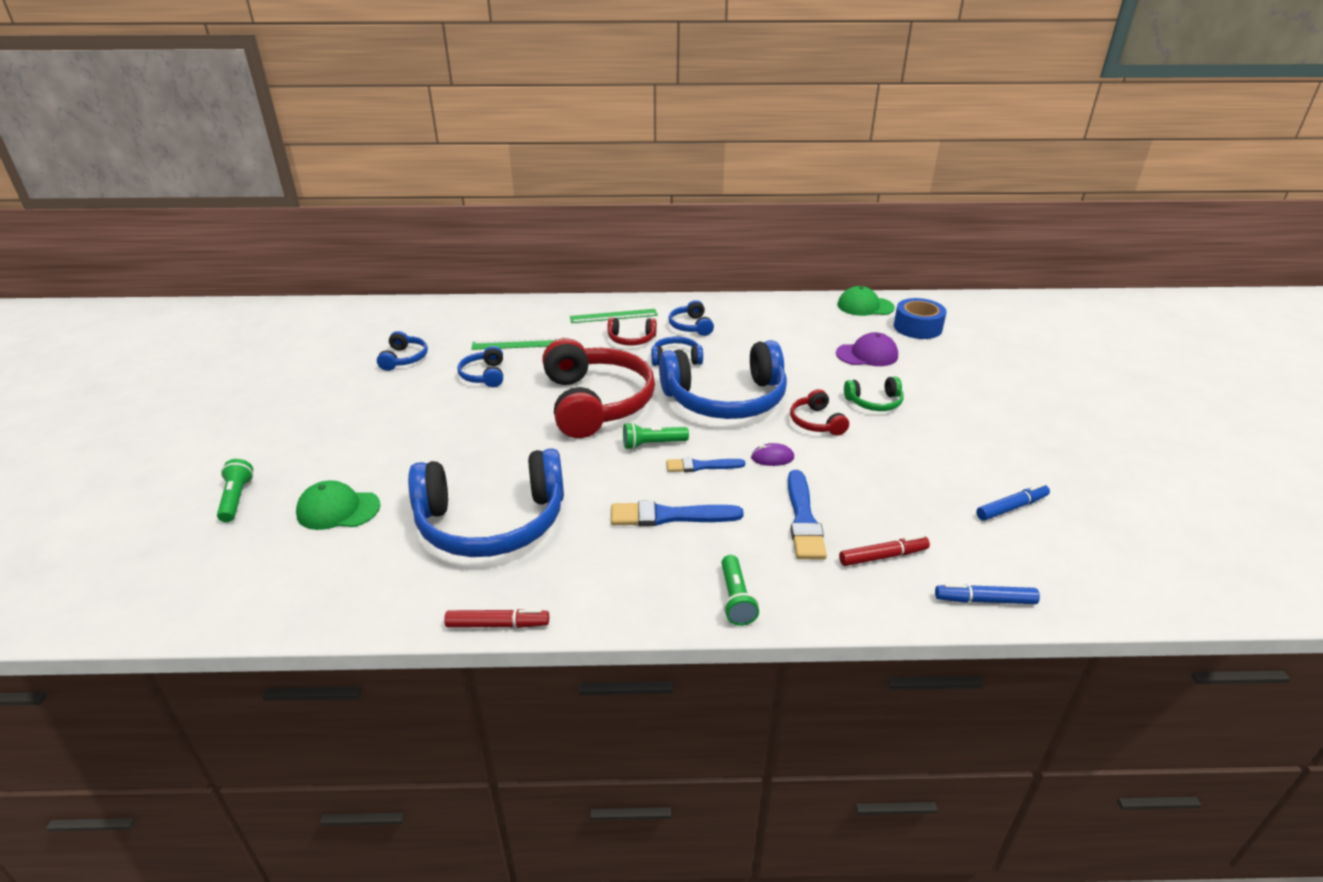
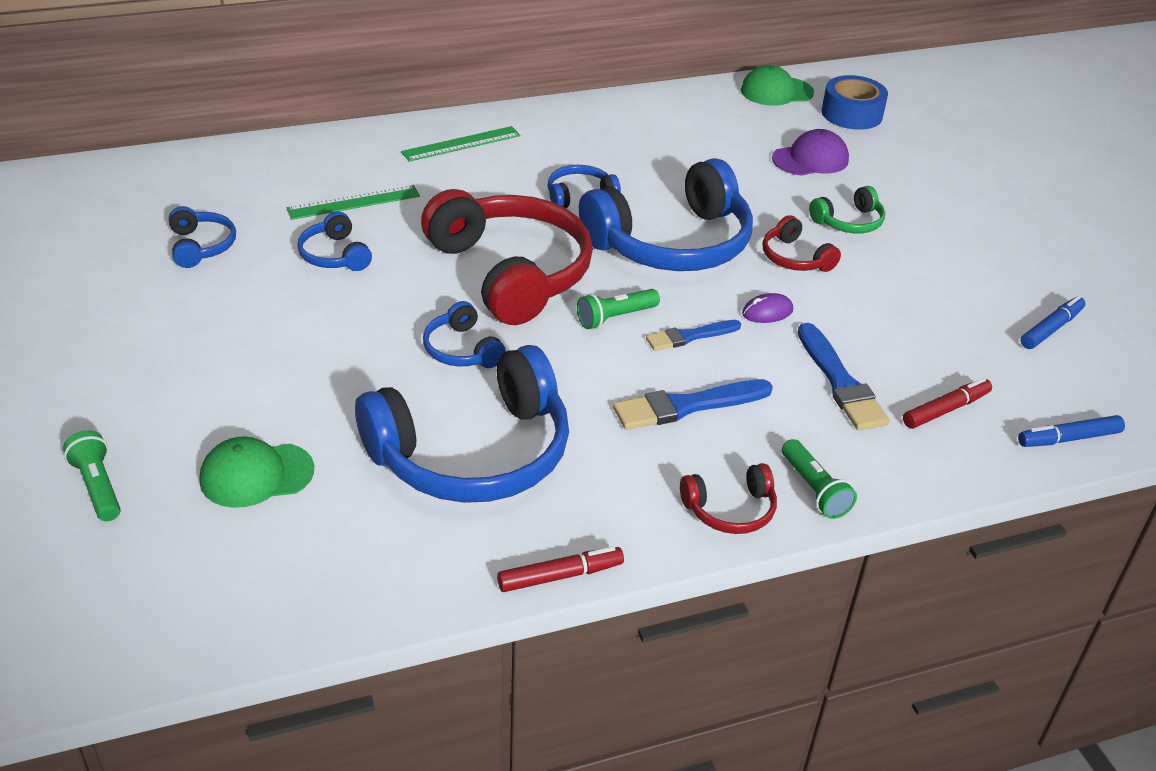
camera: 20 degrees left, 5 degrees up
(631, 339) = (505, 175): red headphones -> red headphones (730, 510)
(691, 326) = (573, 146): blue headphones -> blue headphones (462, 350)

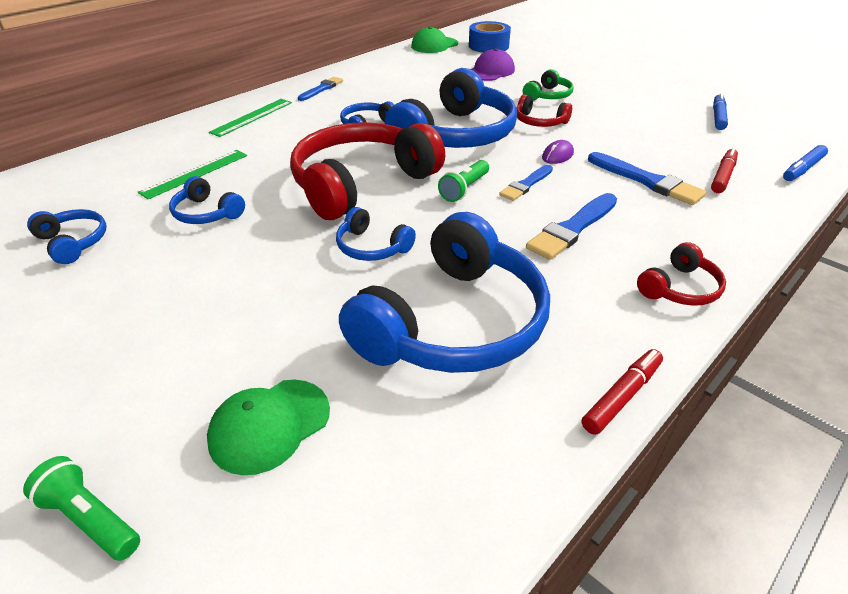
camera: 25 degrees left, 0 degrees up
(511, 272) = (361, 183): red headphones -> red headphones turned 75 degrees counterclockwise
(570, 125) = (321, 89): none -> blue brush
(814, 490) = (713, 252): green flashlight -> none

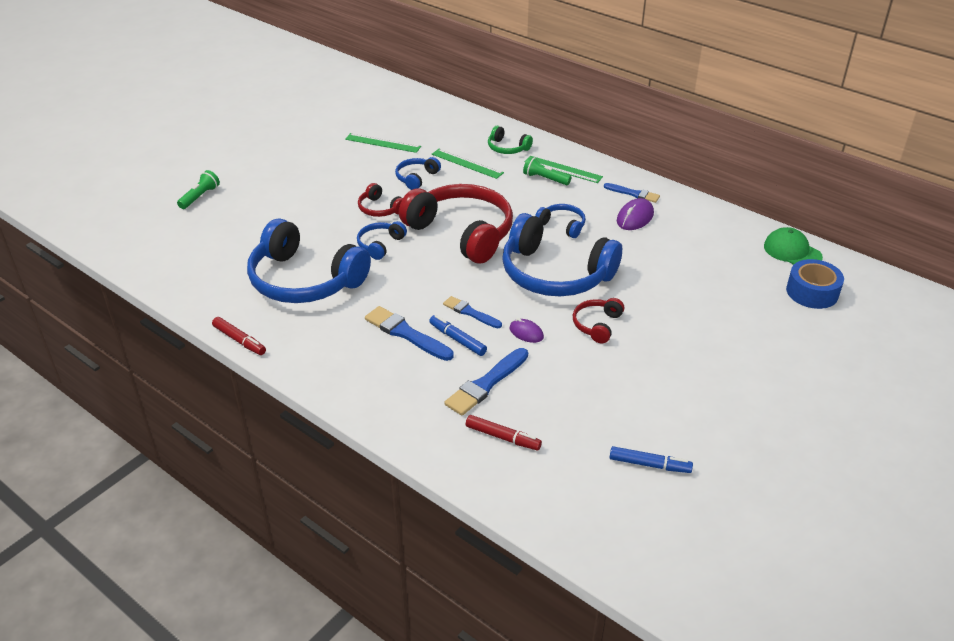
camera: 85 degrees right, 0 degrees up
(73, 242) = (383, 143): blue headphones -> green ruler
(269, 425) = (238, 229): green cap -> none
(365, 92) = (635, 218): none -> purple mouse
(464, 189) = (459, 281): green flashlight -> green flashlight (545, 179)
(490, 71) = (724, 294): purple cap -> none
(548, 96) = (667, 334): green headphones -> green headphones (507, 148)
(679, 288) = (333, 379): red headphones -> red headphones (380, 209)
(802, 169) = (528, 504): blue marker -> blue marker (457, 339)

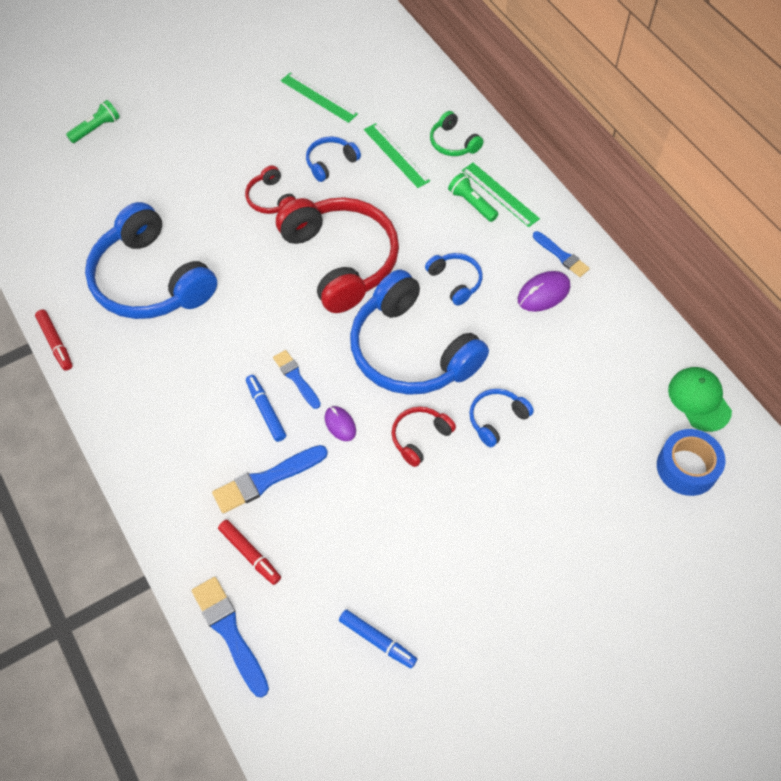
camera: 20 degrees right, 20 degrees up
(380, 245) = (248, 252): blue headphones -> blue headphones (496, 419)
(406, 334) = (218, 386): blue brush -> blue brush (230, 632)

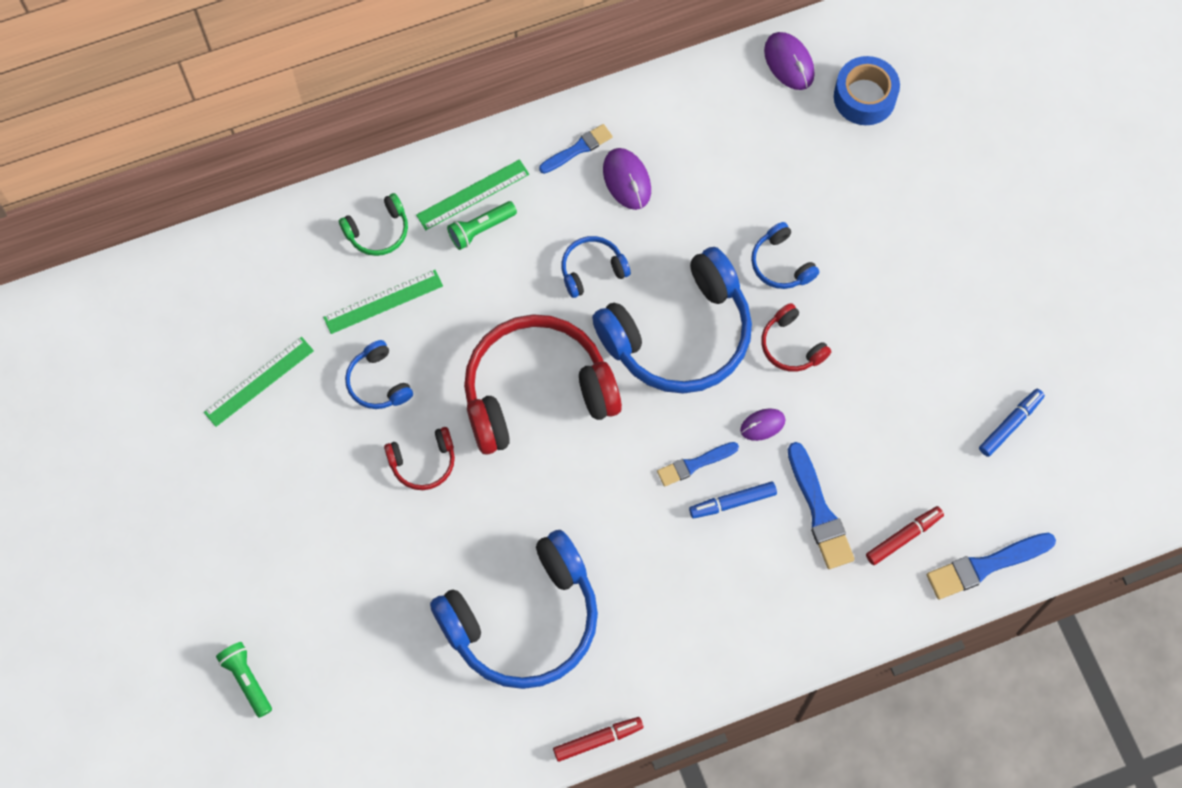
camera: 80 degrees left, 10 degrees up
(699, 400) = (789, 63): green cap -> purple mouse

